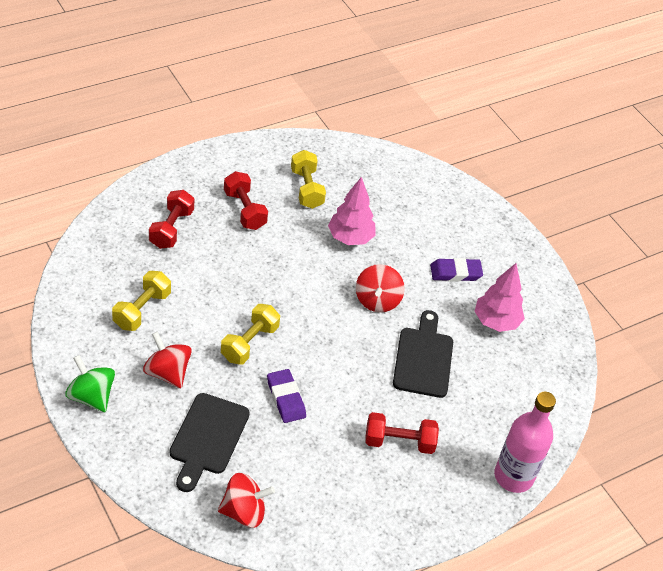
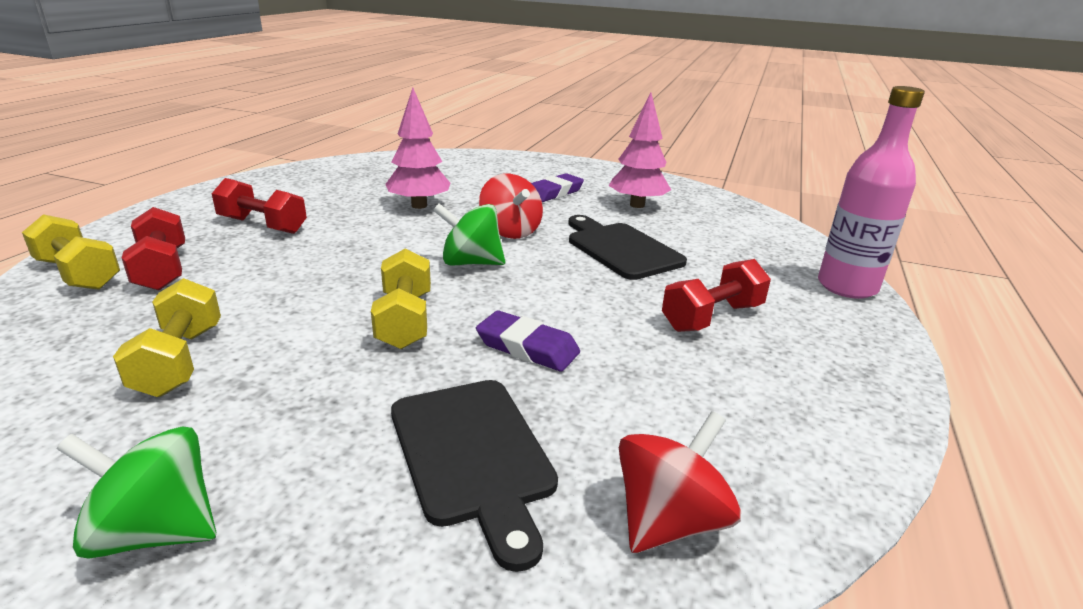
camera: 35 degrees left, 20 degrees down
(167, 372) = (303, 411): red spinning top -> none
(306, 189) = (325, 193): yellow dumbbell -> yellow dumbbell (78, 274)
(323, 317) = (471, 263): none -> green spinning top

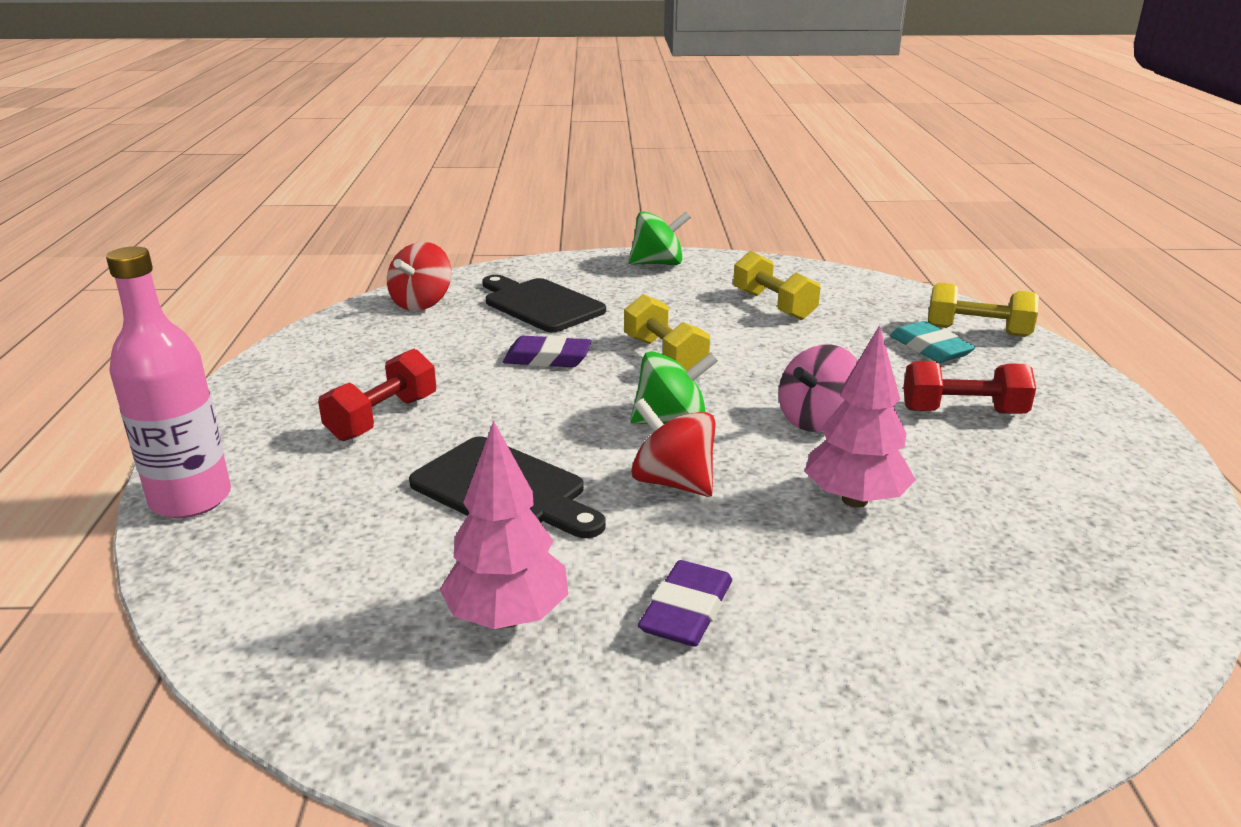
camera: 160 degrees right, 0 degrees up
(162, 269) = (930, 348): red dumbbell -> turquoise eraser
(367, 242) = (817, 420): none -> pink spinning top

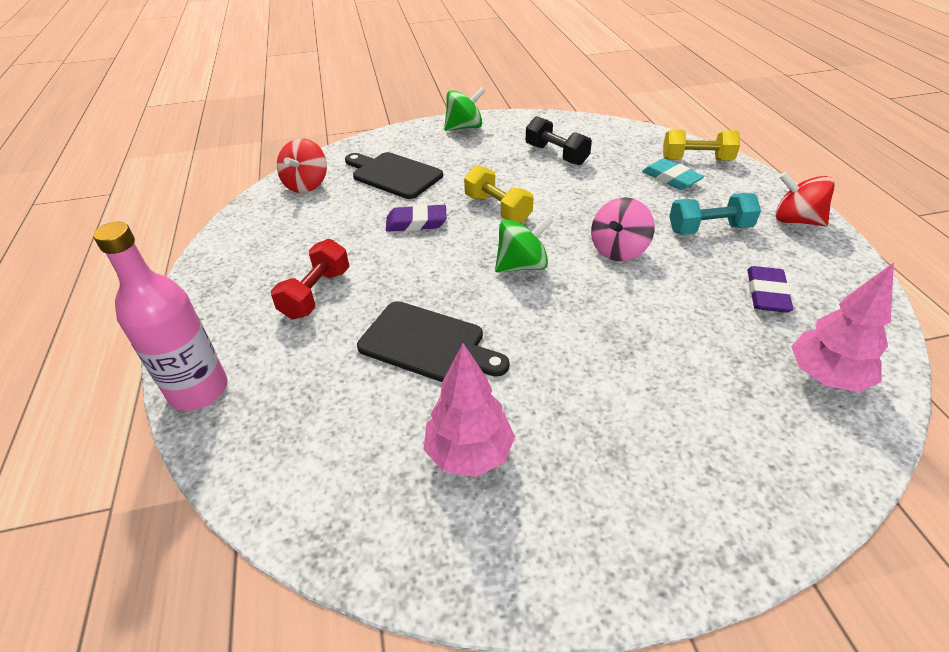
camera: 10 degrees left, 15 degrees up
(673, 482) = (541, 318): red spinning top -> red spinning top (796, 220)
(686, 611) = (588, 425): purple eraser -> purple eraser (767, 293)
(773, 305) = (556, 155): yellow dumbbell -> black dumbbell
(855, 500) = (665, 313): pink tree -> pink tree (826, 377)
(963, 412) = (709, 229): red dumbbell -> turquoise dumbbell

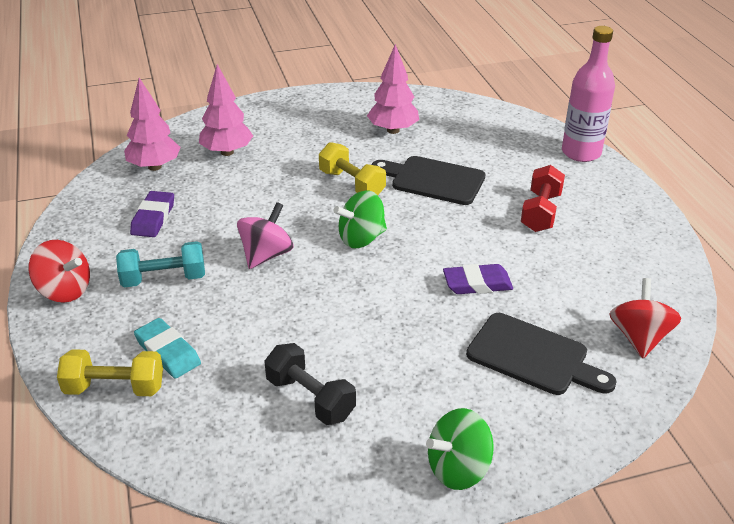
camera: 175 degrees right, 5 degrees down
(498, 209) = (389, 302): yellow dumbbell -> yellow dumbbell (351, 184)
(732, 405) = (227, 152): none -> pink tree

